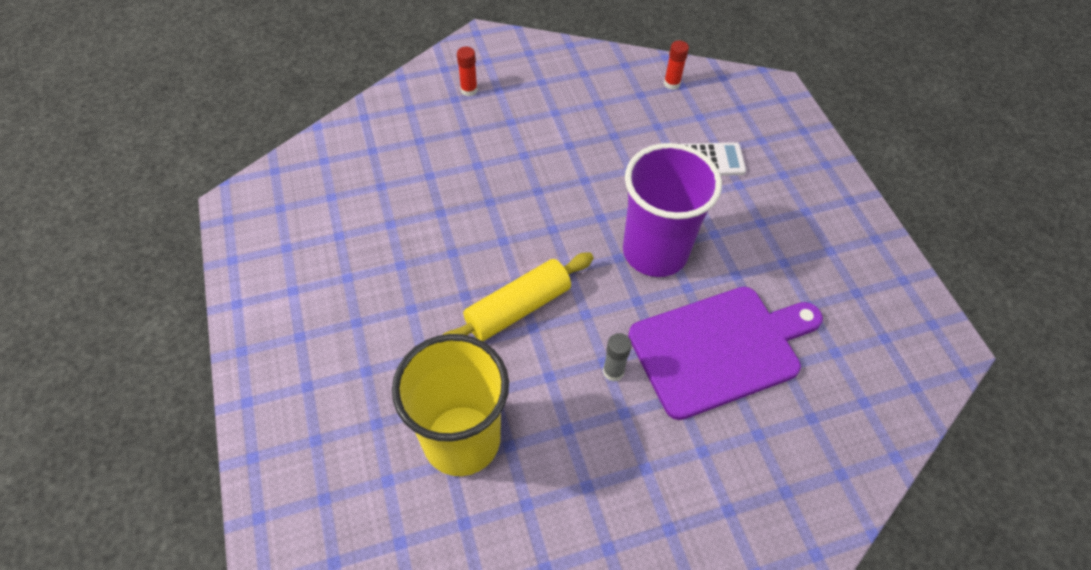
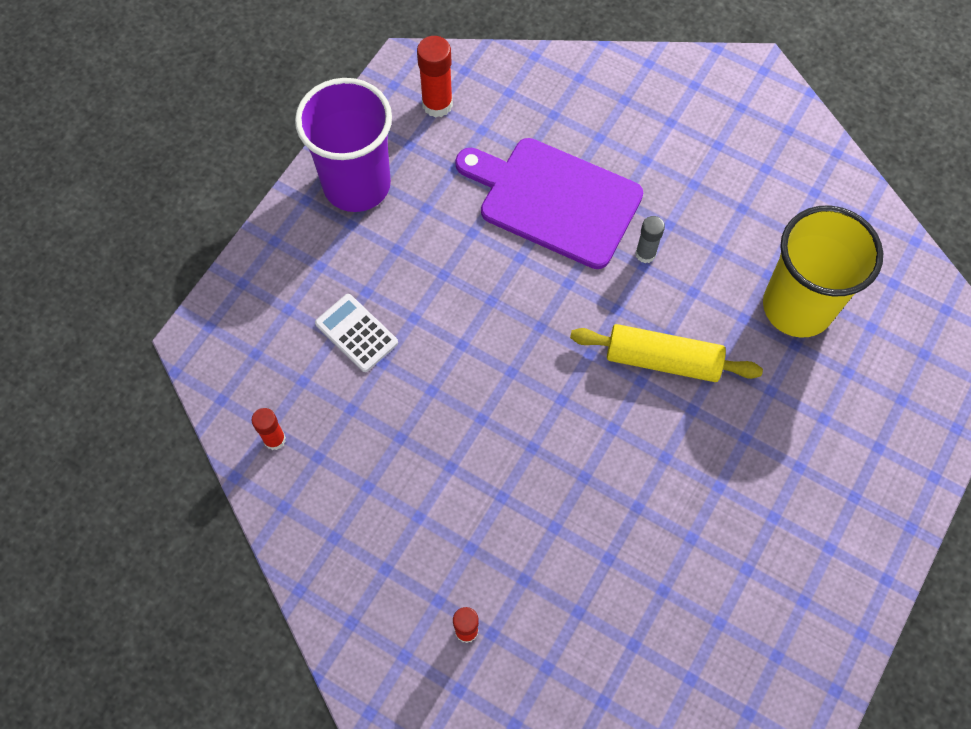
camera: 130 degrees left, 10 degrees up
(655, 252) = (507, 304): purple cup -> purple cup (356, 184)
(888, 339) = (437, 104): none -> red glue stick

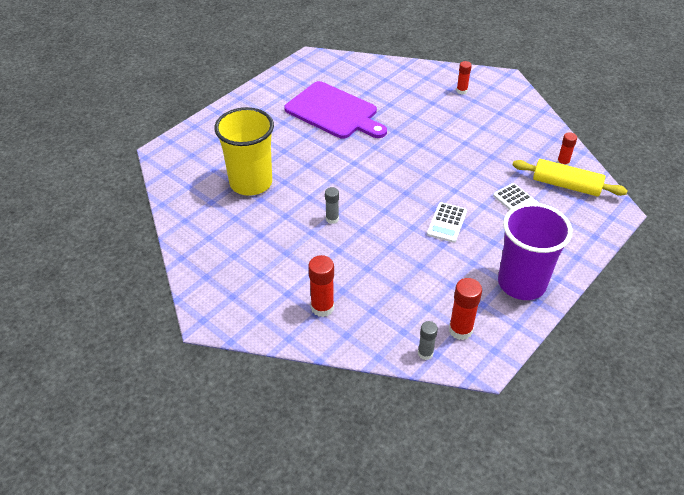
camera: 170 degrees left, 20 degrees down
(468, 274) = (447, 223): none -> white calculator
(478, 68) = (425, 353): none -> grey glue stick
(554, 200) = (383, 255): purple cutting board -> purple cutting board (334, 112)
(619, 109) = (322, 307): none -> red glue stick
(662, 360) = (338, 169): yellow rolling pin -> yellow rolling pin (566, 185)

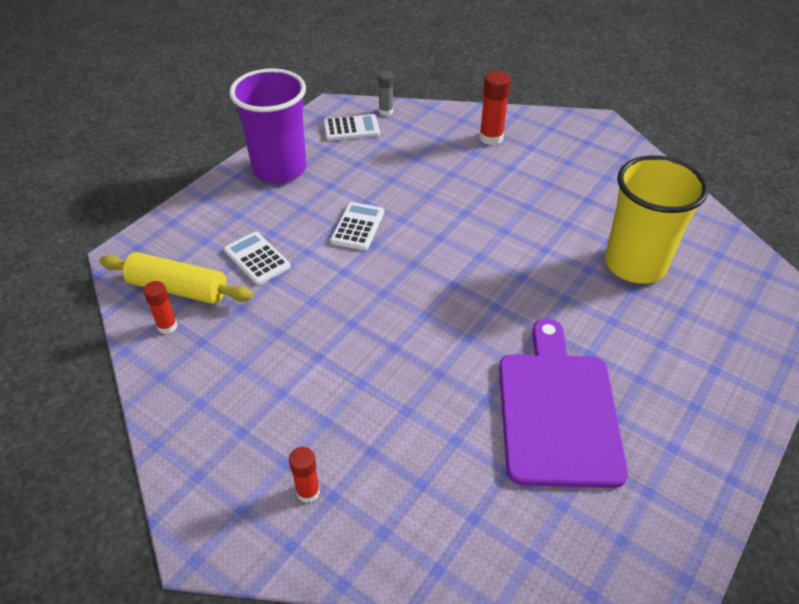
camera: 175 degrees right, 0 degrees up
(332, 219) = (506, 223): grey glue stick -> none
(334, 112) = (557, 411): purple cutting board -> purple cutting board turned 60 degrees clockwise
(460, 330) = (351, 128): red glue stick -> white calculator

